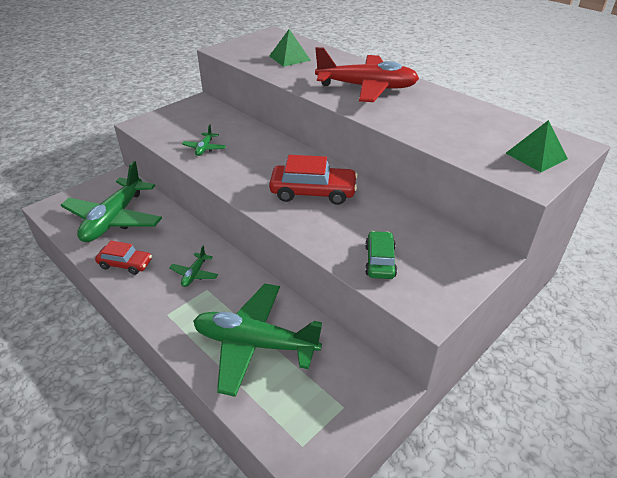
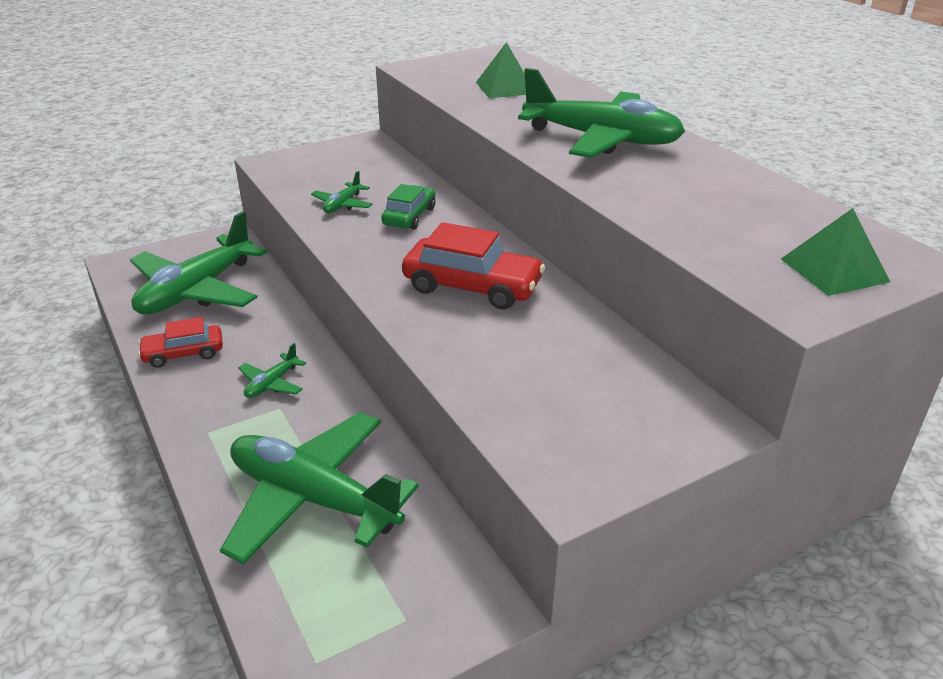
camera: 15 degrees right, 5 degrees down
(125, 264) = (183, 353): red car -> red car turned 135 degrees clockwise
(366, 88) = (601, 139): red plane -> green plane
(380, 261) = (527, 401): green car -> green car (409, 216)

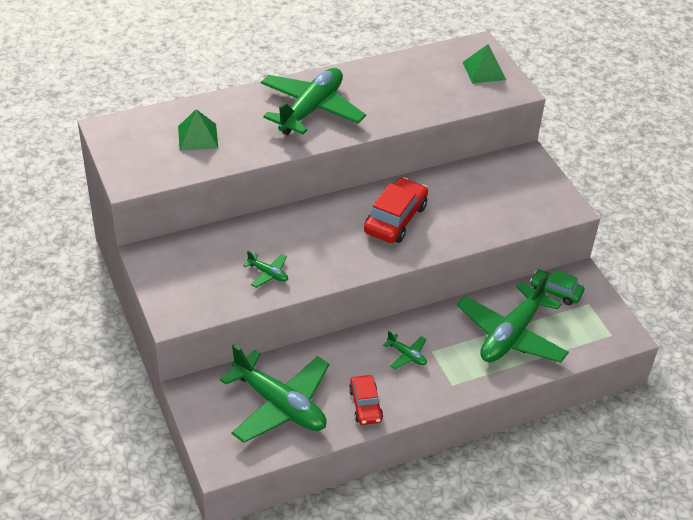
camera: 85 degrees left, 10 degrees up
(409, 216) = (295, 239): green car -> green car (555, 291)

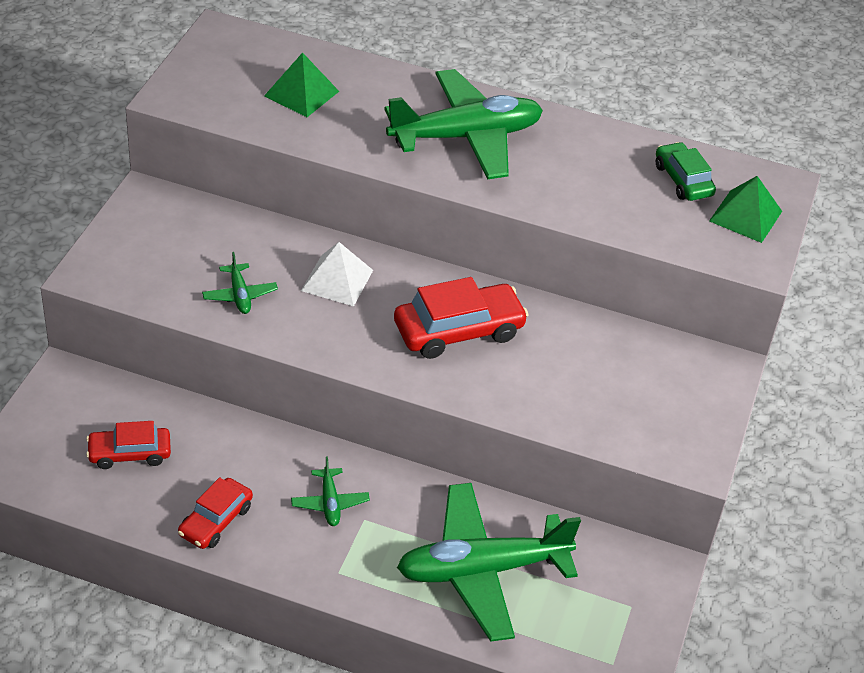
camera: 40 degrees right, 0 degrees up
(279, 405) = (129, 453): green plane -> red car
(306, 233) = (337, 280): none -> white pyramid
(555, 291) = (605, 562): green car -> green car (683, 180)

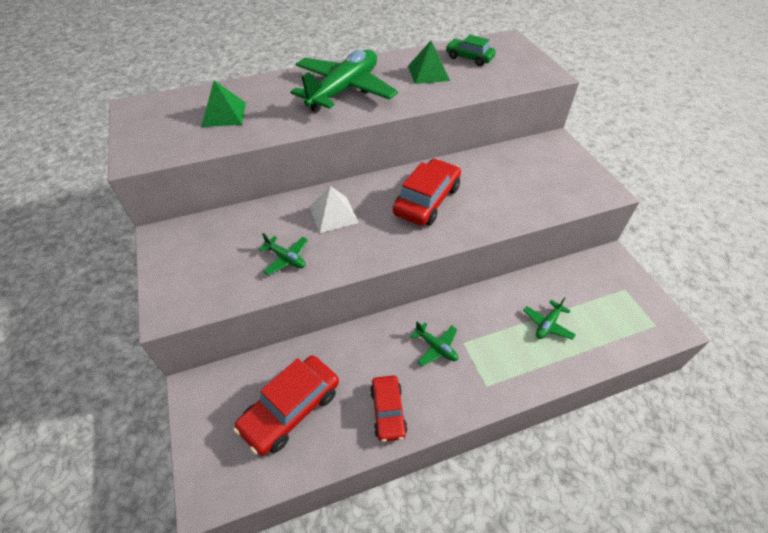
camera: 35 degrees left, 5 degrees up
(129, 453) = (291, 409): red car -> red car, size x1.60
(482, 570) = (547, 324): green plane -> green plane, size x0.42
(745, 216) = (515, 58): green pyramid -> green pyramid (428, 73)

